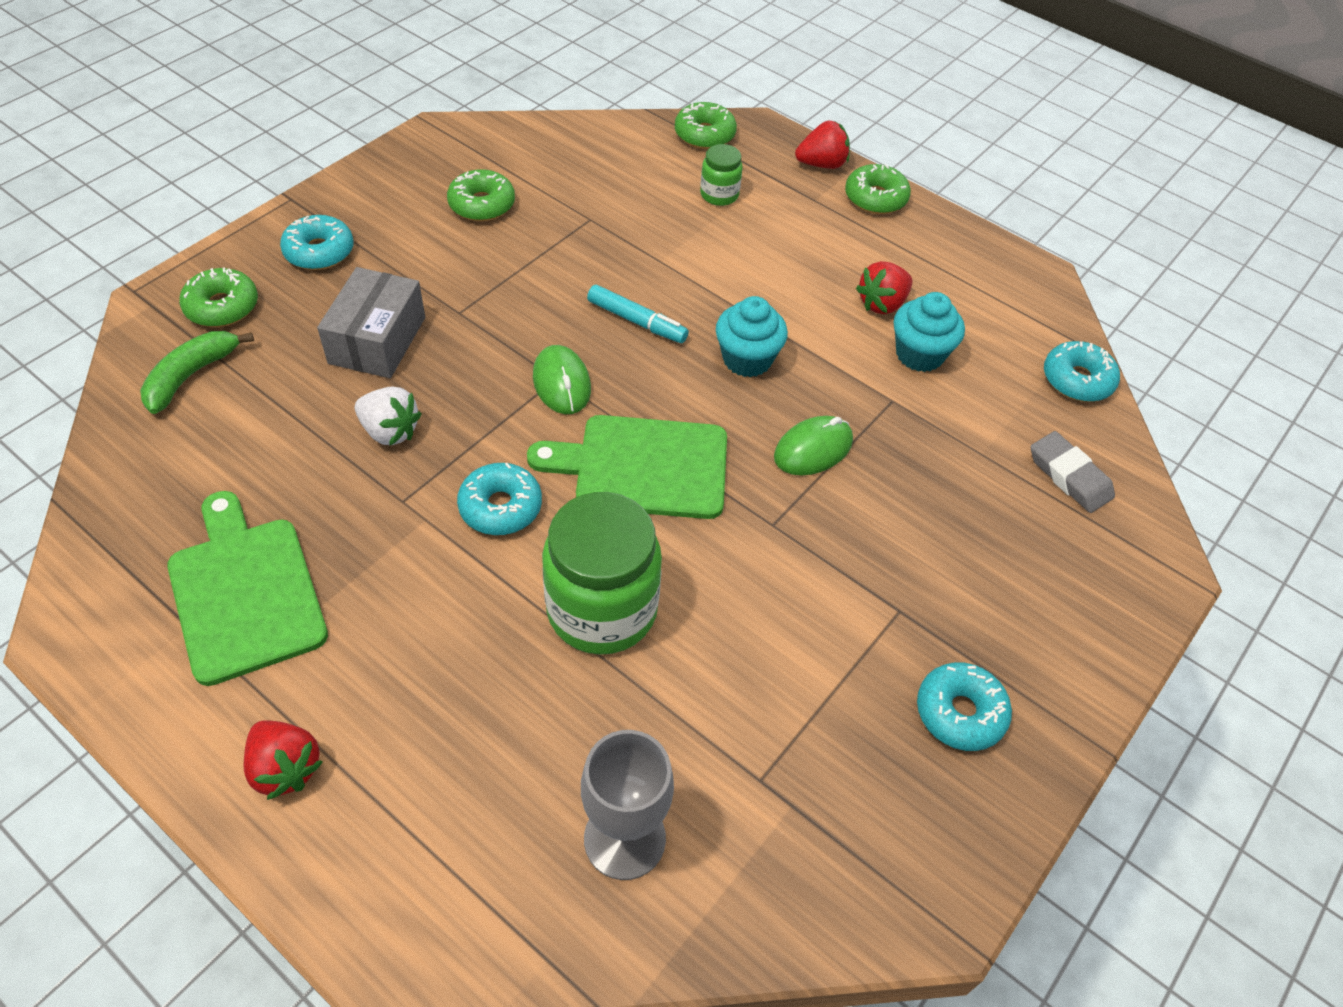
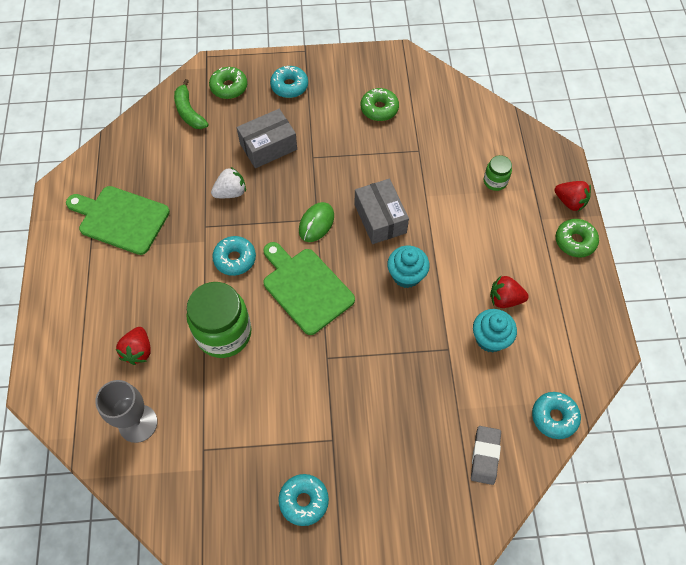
camera: 50 degrees right, 10 degrees up
(191, 376) = (189, 112): green banana -> green banana turned 105 degrees counterclockwise
(245, 592) = (120, 219): green cutting board -> green cutting board turned 90 degrees counterclockwise
(285, 768) = (70, 296): red strawberry -> red strawberry (138, 351)
(390, 431) = (231, 192): white strawberry -> white strawberry turned 105 degrees counterclockwise
(637, 321) = (380, 218): turquoise marker -> grey box
(704, 134) = (528, 142): green donut -> none
(813, 449) = (383, 340): green mouse -> none

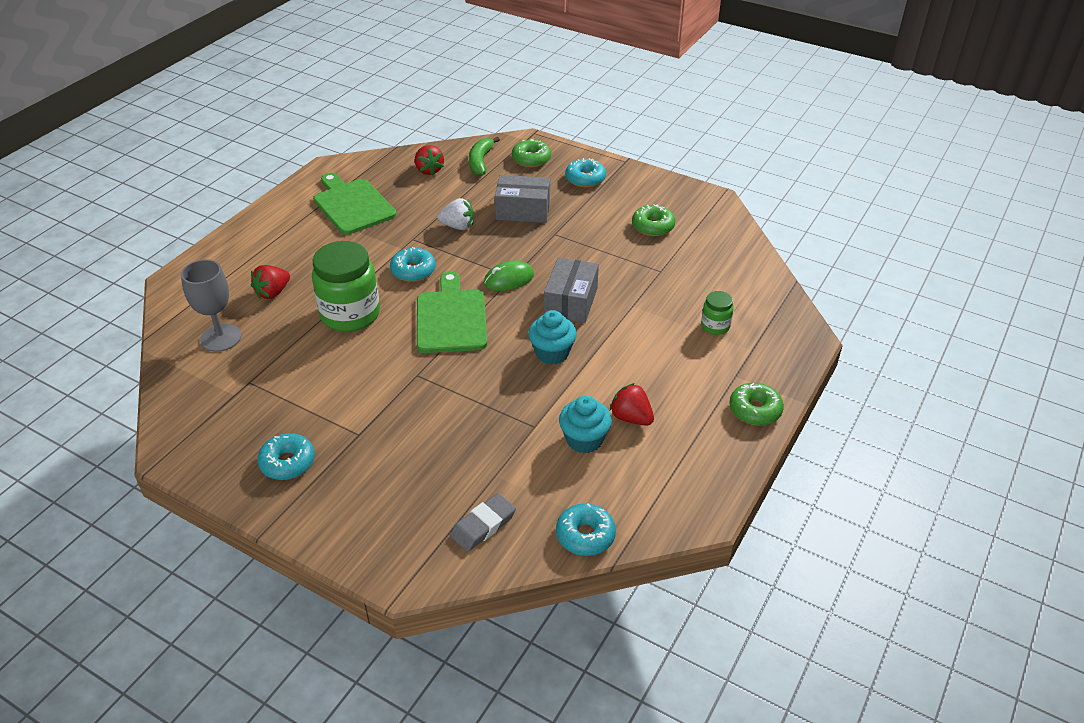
camera: 35 degrees right, 20 degrees down
(570, 202) = (781, 377): red strawberry -> red strawberry (429, 170)

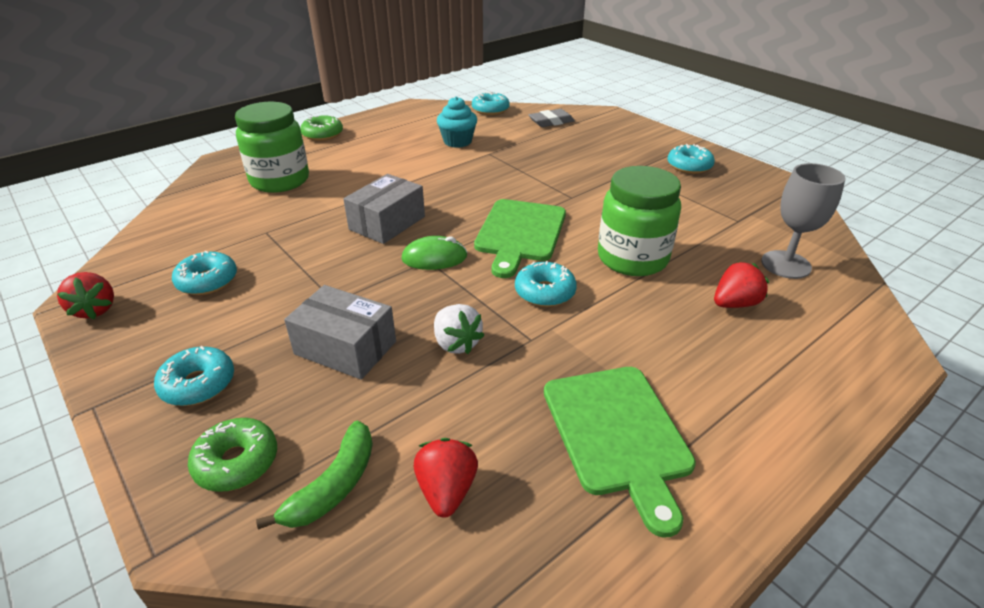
camera: 160 degrees left, 5 degrees down
(458, 226) = (456, 343): white strawberry -> white strawberry turned 150 degrees counterclockwise
(552, 353) = (440, 189): turquoise cupcake -> none
(631, 418) = (413, 145): red strawberry -> red strawberry (95, 310)
(653, 226) = (207, 281): green donut -> turquoise donut
(715, 326) = (280, 180): green jar -> green jar, size x2.07

